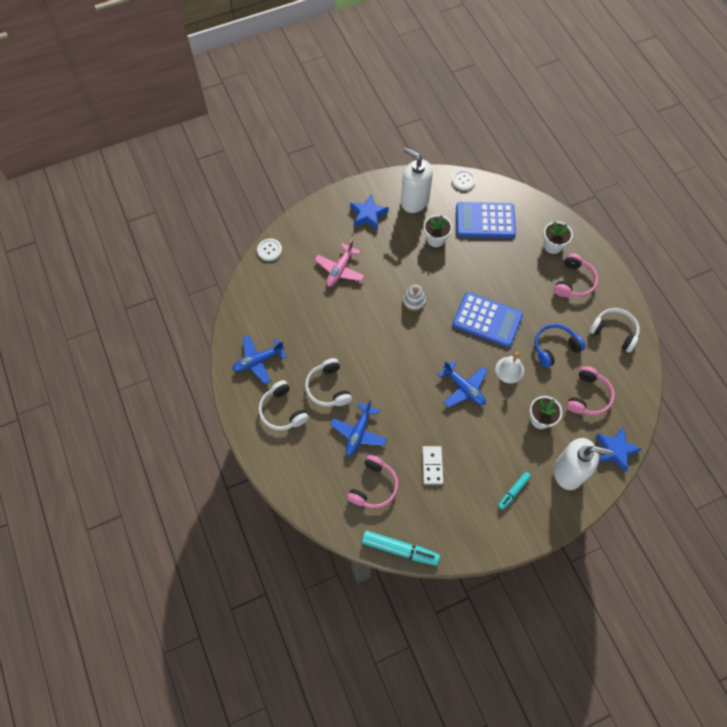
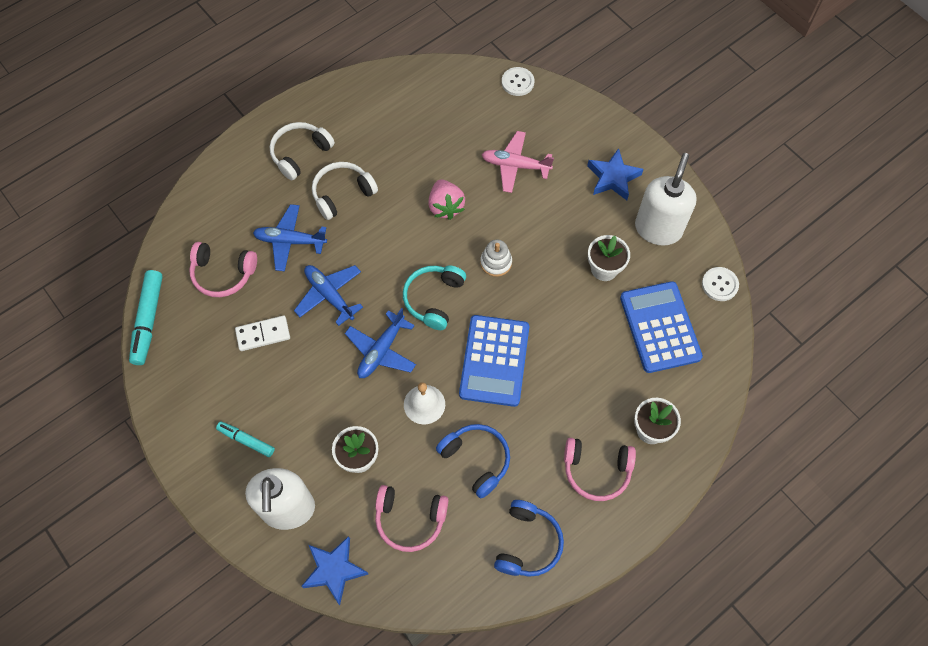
camera: 75 degrees right, 0 degrees up
(258, 361) = (359, 112): blue plane -> blue plane (329, 295)
(360, 321) = (445, 207): none -> pink strawberry
(432, 346) = (434, 299): none -> turquoise headphones
(614, 332) = (528, 543): white headphones -> blue headphones

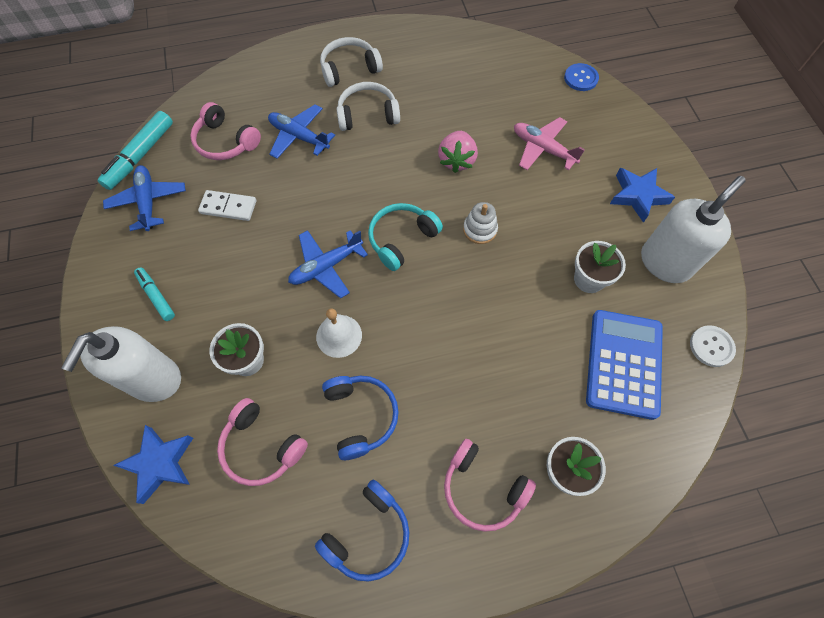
camera: 25 degrees right, 0 degrees up
(329, 295) = (307, 197): blue plane -> blue plane (148, 202)
(494, 361) = (430, 323): blue calculator -> none
(517, 82) = (581, 78): white button -> blue button

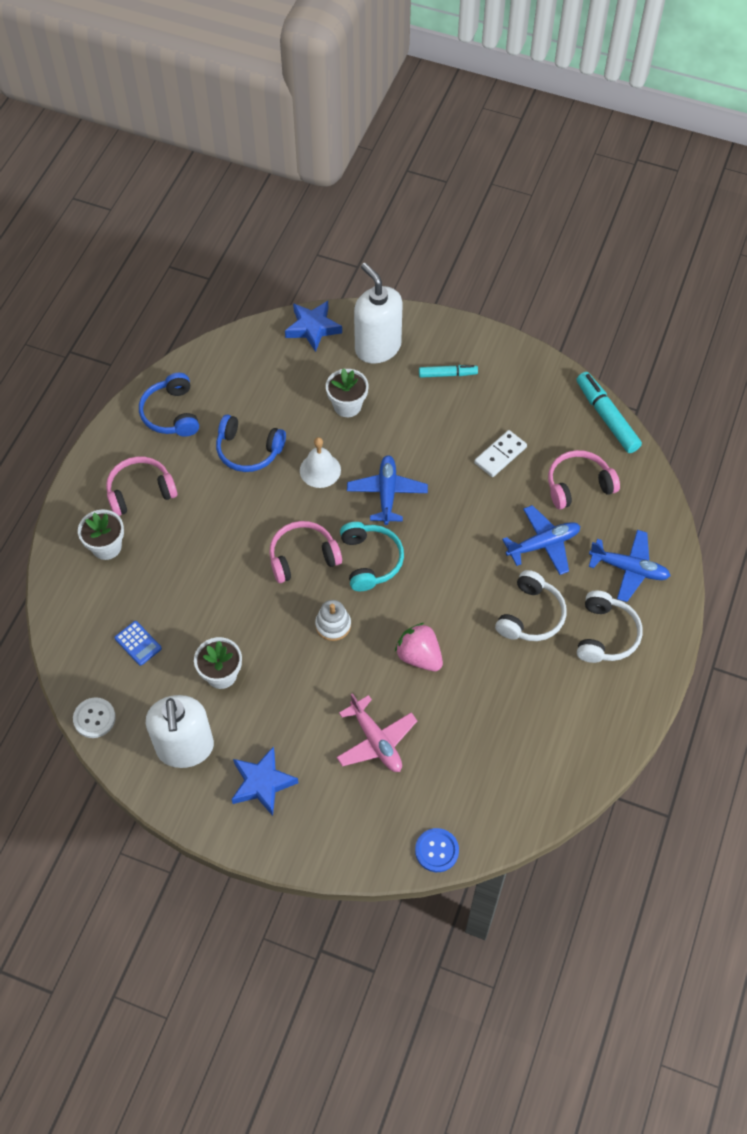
camera: 125 degrees right, 5 degrees down
(148, 202) = (548, 403): blue plane -> blue plane (629, 569)
(261, 447) = (276, 385): pink headphones -> pink headphones (303, 557)
(543, 149) = (376, 741): pink plane -> pink plane turned 75 degrees clockwise
(624, 363) = (138, 643): blue calculator -> blue calculator, size x0.44

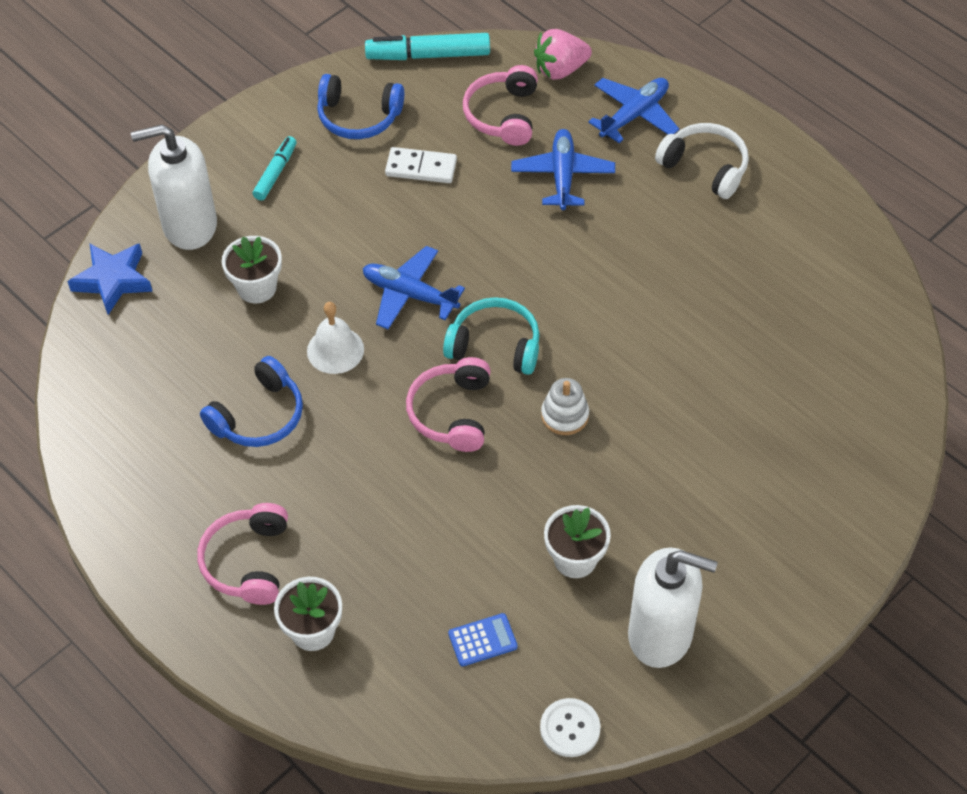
camera: 65 degrees left, 5 degrees down
(171, 413) = (144, 484): blue headphones -> blue headphones (358, 117)
(262, 783) = (746, 565): blue star -> none
(376, 741) = (740, 428): pink plane -> none
(419, 656) = (649, 345): pink strawberry -> pink strawberry (560, 69)
(436, 850) = (902, 420): blue button -> none
(500, 455) = (421, 168): white domino -> white domino turned 60 degrees counterclockwise
(531, 615) = (648, 222): white headphones -> none

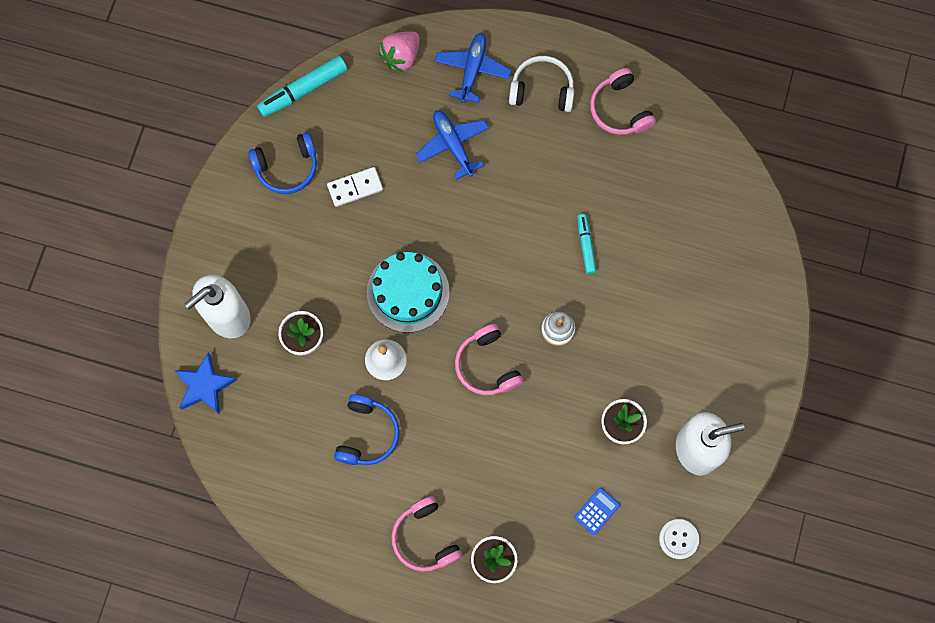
camera: 30 degrees left, 20 degrees up
(275, 173) = (259, 243): turquoise marker -> turquoise marker (586, 245)
(410, 294) = (408, 292): blue plane -> turquoise cake
(495, 345) = (485, 301): turquoise headphones -> none
(503, 115) = (384, 115): pink headphones -> pink headphones (620, 109)

